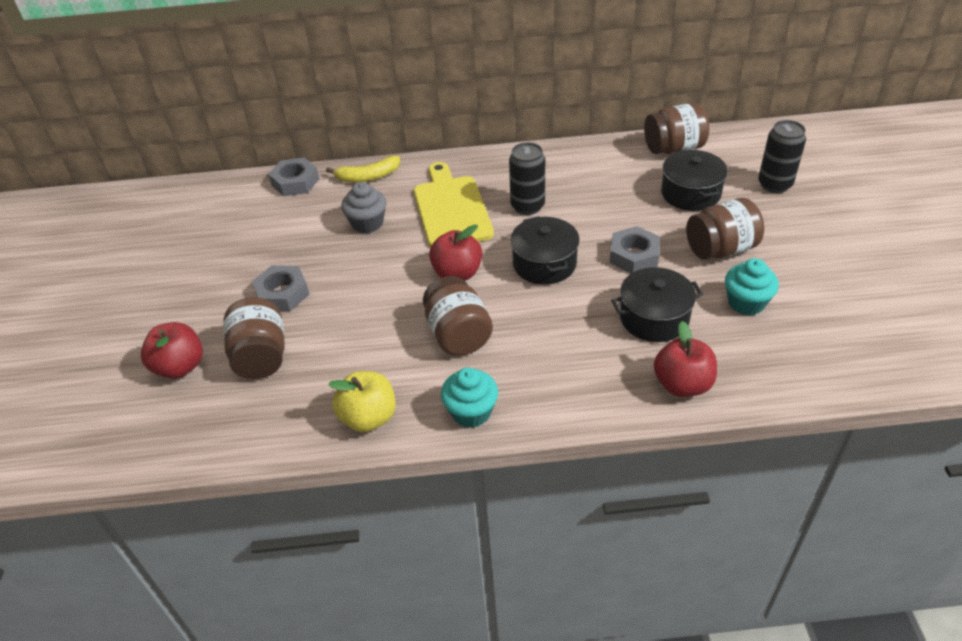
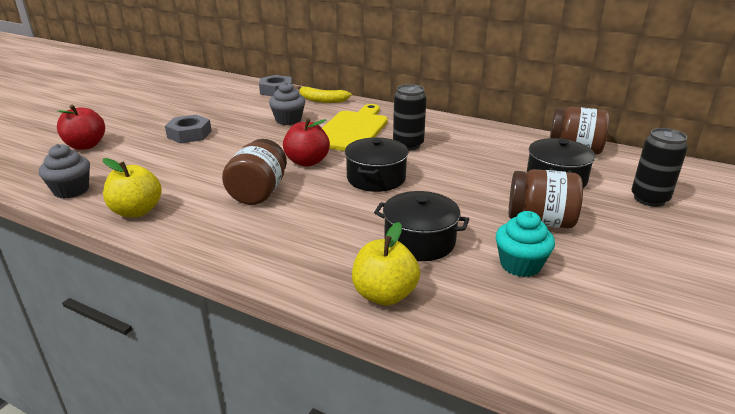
camera: 30 degrees right, 15 degrees down
(259, 430) = (71, 190): none -> grey cupcake
(261, 356) = (131, 157): brown jar -> none
(471, 412) = (201, 237): turquoise cupcake -> none
(634, 255) = (454, 198): grey nut -> none
(682, 384) = (384, 295): red apple -> yellow apple

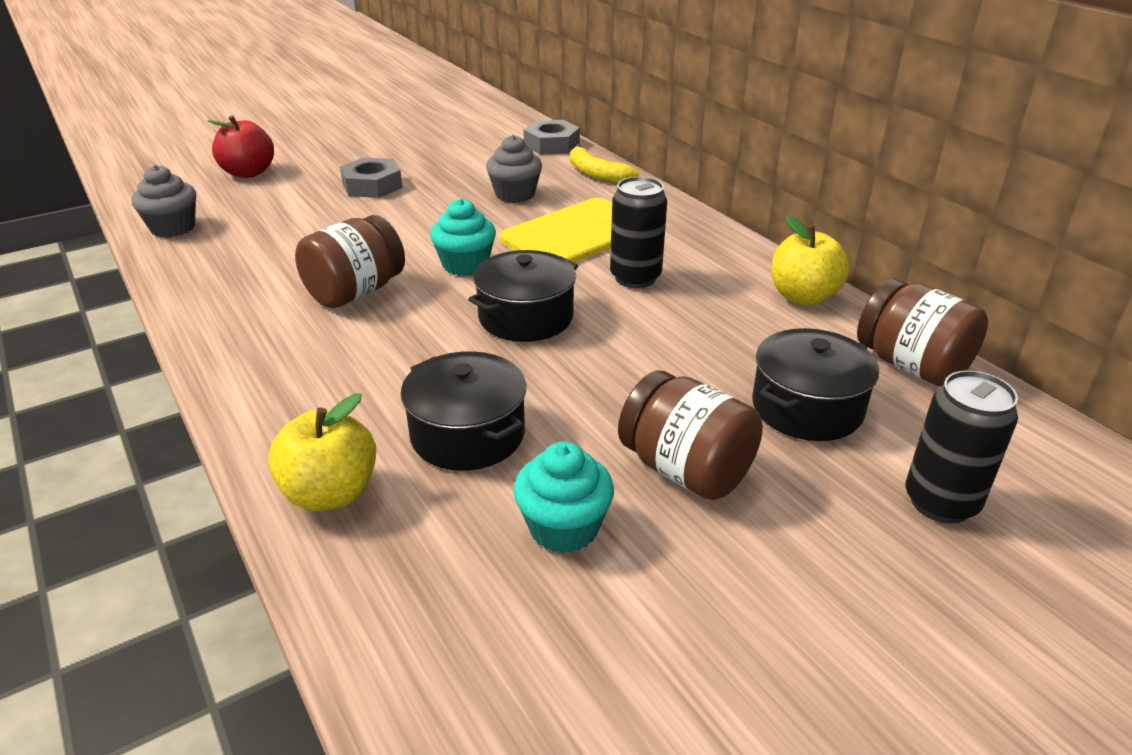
camera: 30 degrees right, 5 degrees up
(137, 211) = (203, 275): yellow apple -> yellow apple (803, 297)
(307, 162) = (465, 265): red apple -> turquoise cupcake

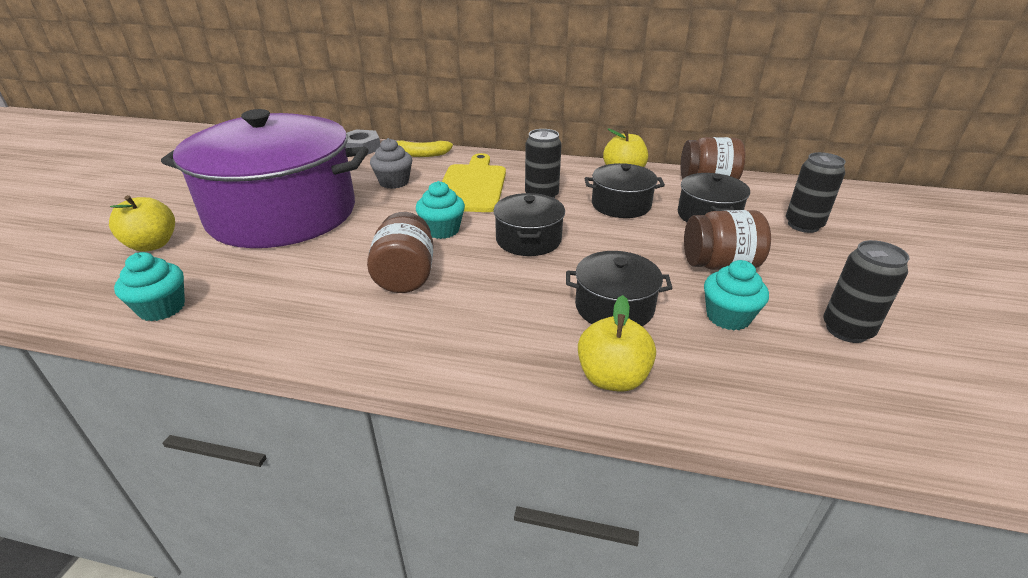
camera: 45 degrees left, 0 degrees up
(173, 228) = (162, 308): grey cupcake -> turquoise cupcake
(248, 173) = (152, 245): red apple -> yellow apple
(372, 185) = (283, 213): grey nut -> purple pot
(681, 653) = (846, 330): none -> black can
(712, 333) = (621, 205): none -> black pot

